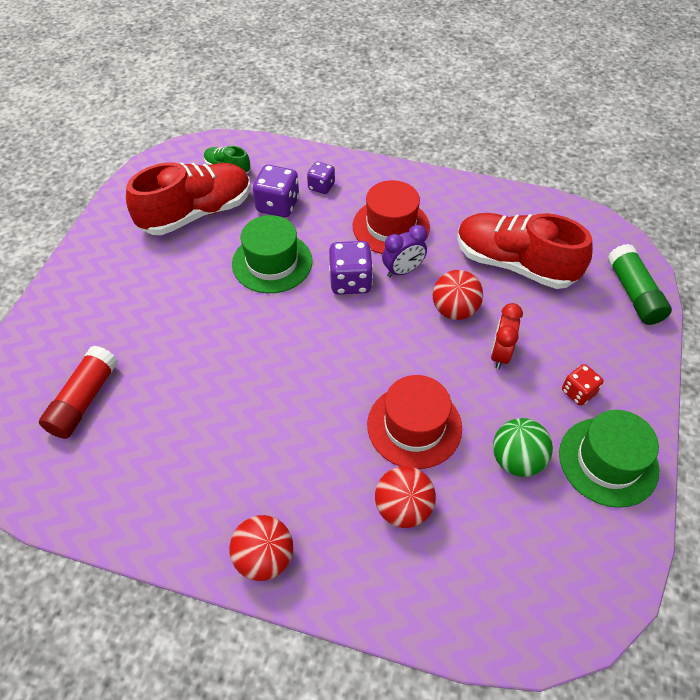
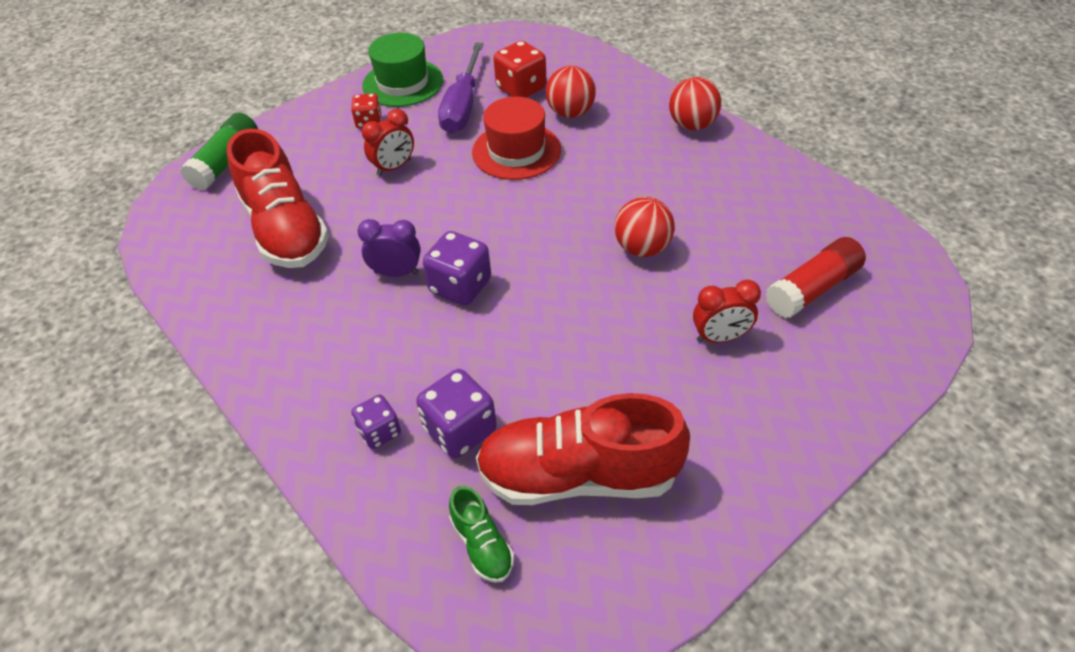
camera: 145 degrees left, 5 degrees down
(145, 327) = (720, 337): none -> red clock
(272, 262) = (527, 349): green hat -> none
(391, 226) = (355, 329): red hat -> none
(454, 310) = (390, 215): red ball -> red ball (642, 248)
(483, 520) = (521, 88): none -> red dice
(516, 460) = (463, 106): green ball -> purple screwdriver

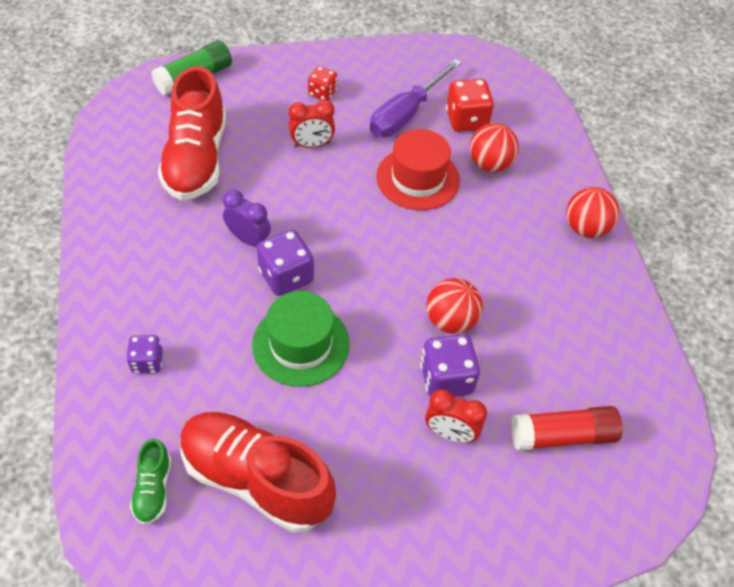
camera: 25 degrees right, 5 degrees up
(403, 83) = (374, 68): green hat -> green hat (301, 344)
(460, 430) = (201, 394): purple dice -> purple dice (446, 379)

